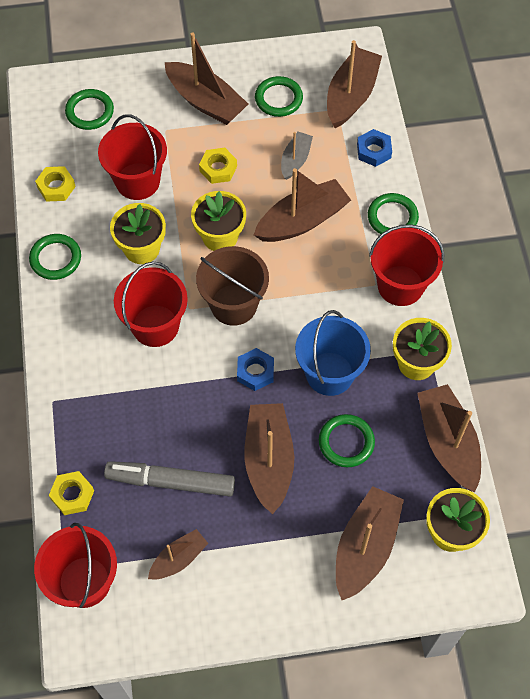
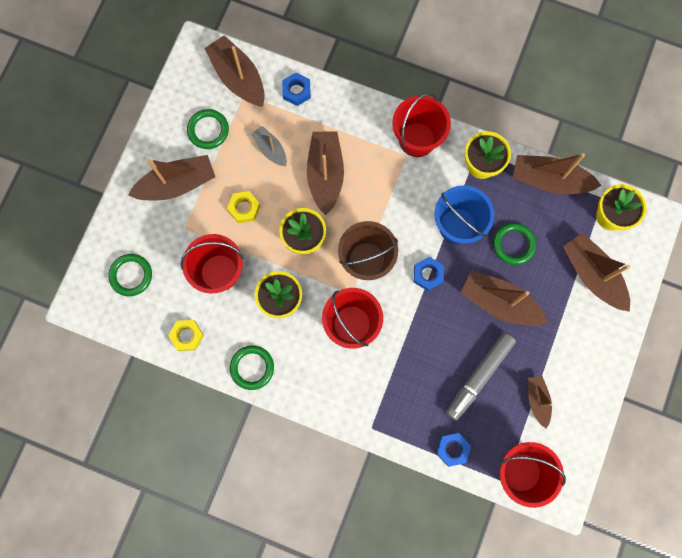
camera: 60 degrees left, 15 degrees up
(72, 495) = (452, 449): yellow nut -> blue nut
(392, 217) = (359, 112): green ring -> none

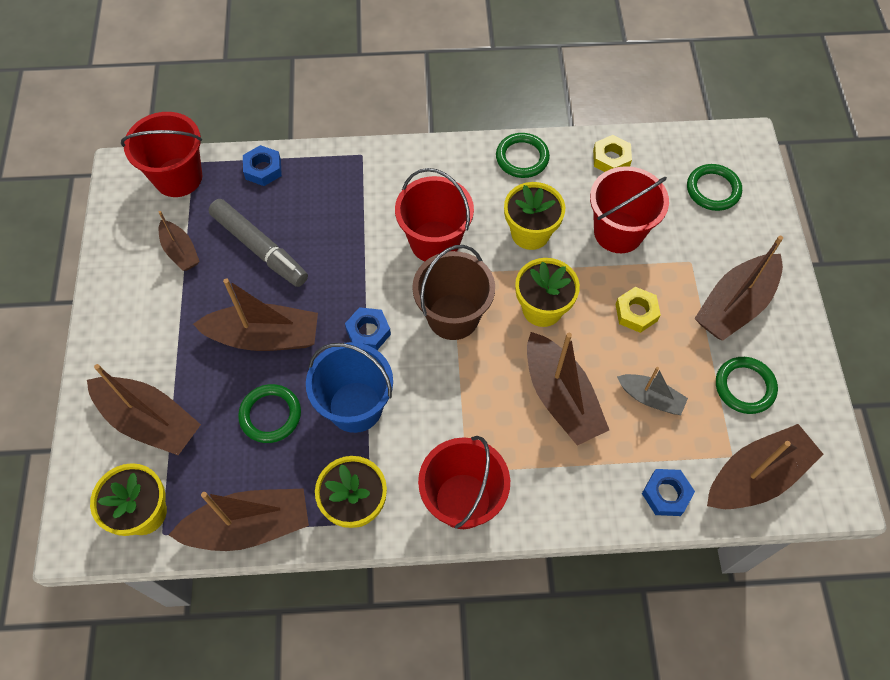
camera: 155 degrees right, 15 degrees down
(238, 78) = (756, 476): brown boat -> brown boat turned 60 degrees counterclockwise
(479, 376) = (259, 248): grey marker -> grey marker turned 120 degrees clockwise

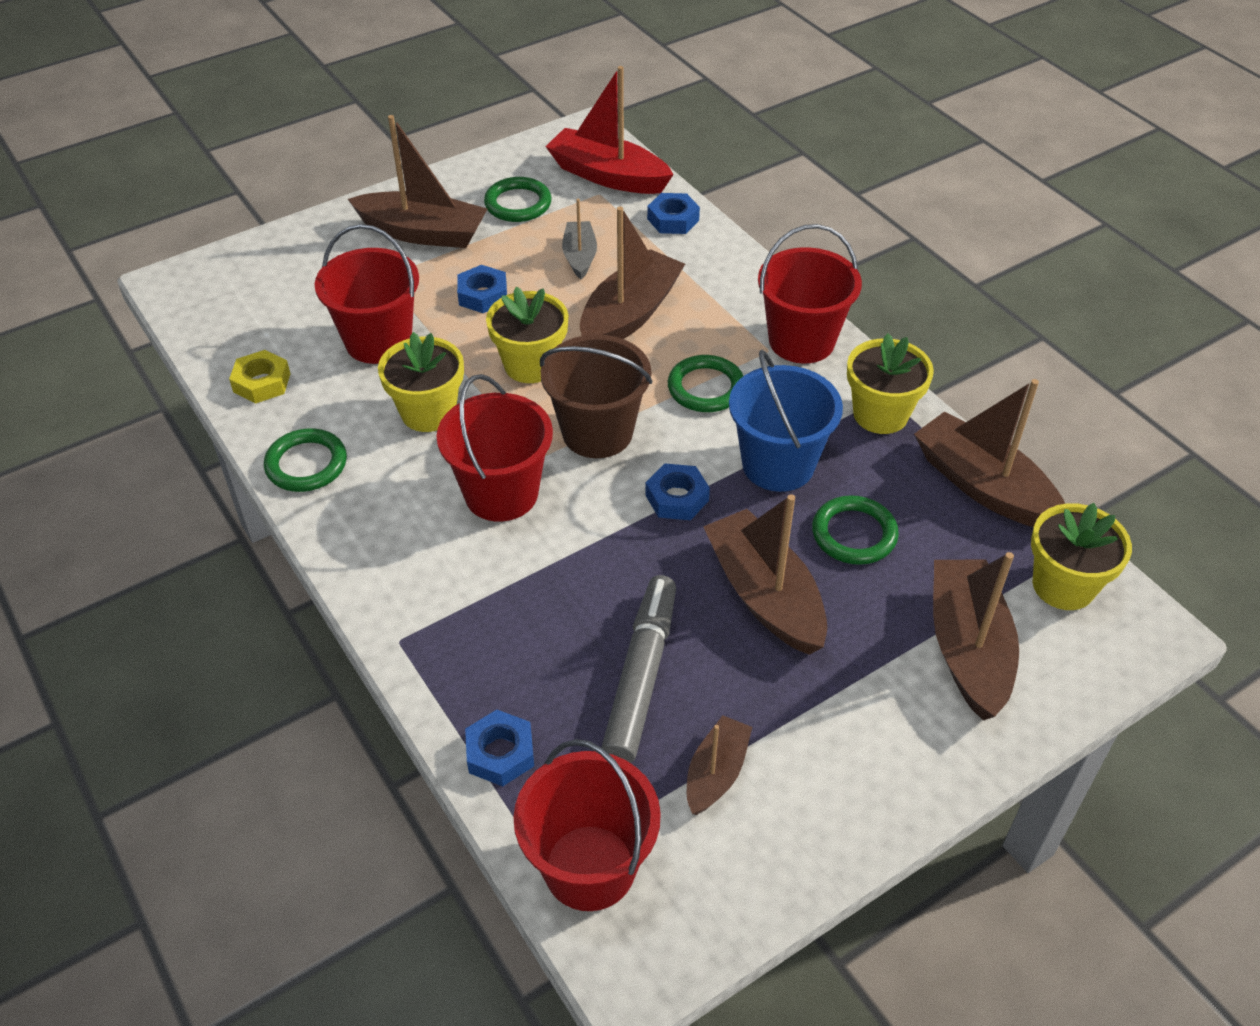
camera: 120 degrees left, 15 degrees down
(636, 312) = (483, 295): yellow nut -> blue nut
(713, 190) = (266, 288): green ring -> green ring (706, 388)
(756, 476) = (608, 176): brown boat -> red boat

